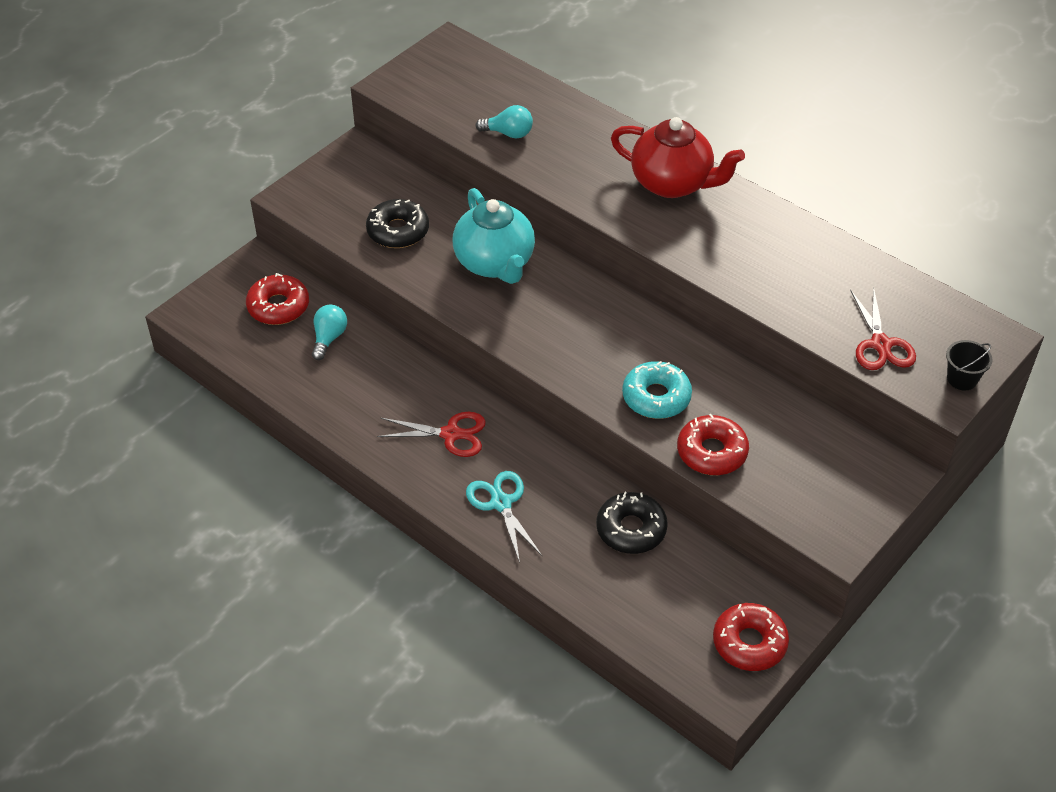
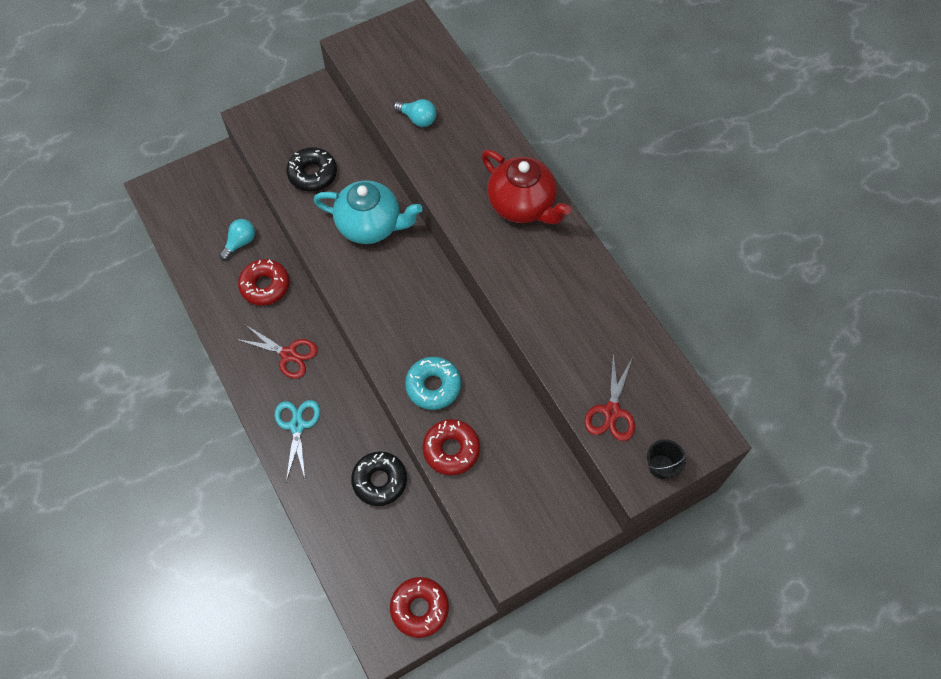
camera: 20 degrees right, 15 degrees up
(278, 306) = (217, 204): red donut -> red donut (265, 286)
(495, 263) = (370, 225): turquoise teapot -> turquoise teapot turned 75 degrees counterclockwise

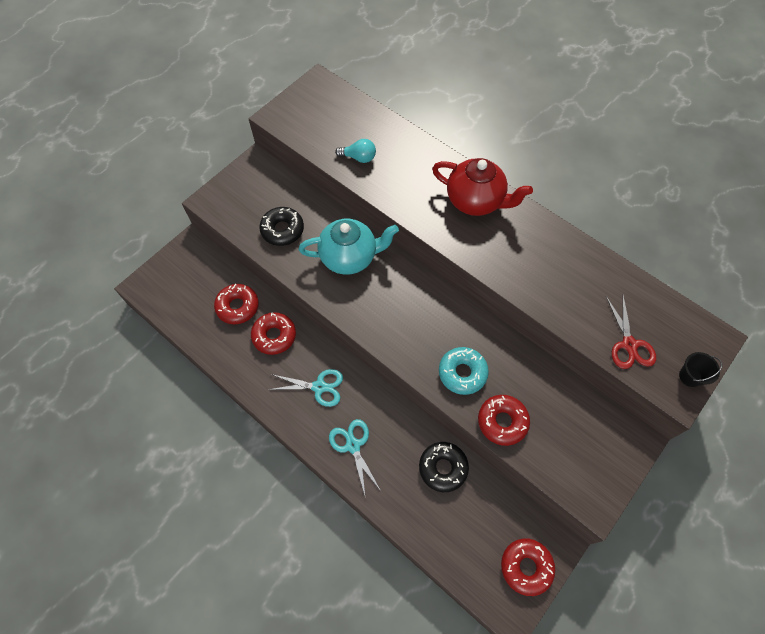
camera: 20 degrees left, 0 degrees up
(240, 243) = (237, 307): turquoise light bulb -> red donut
(288, 354) = (319, 387): red scissors -> turquoise scissors

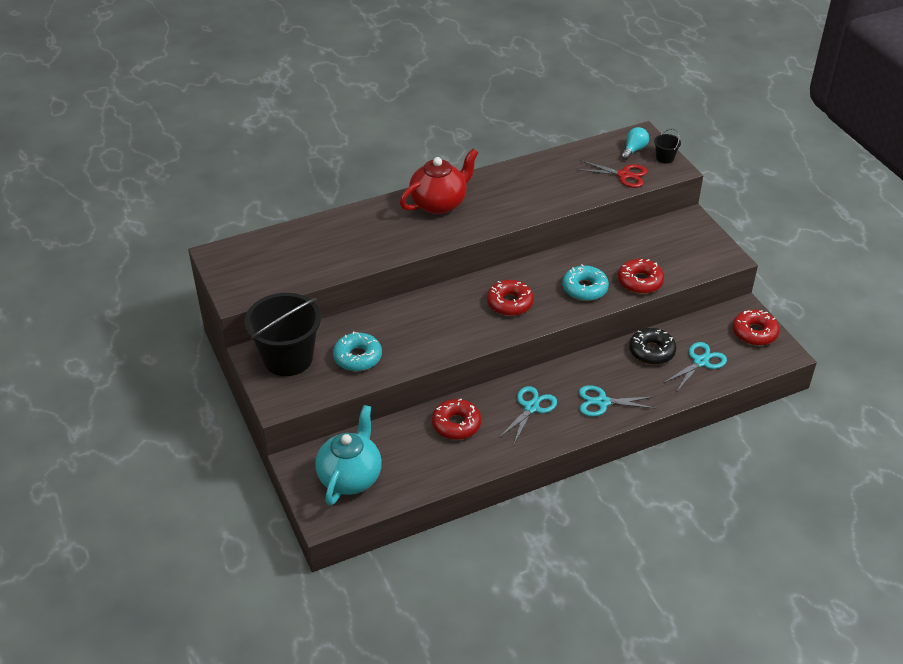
camera: 65 degrees left, 20 degrees down
(237, 307) = (404, 444): red donut -> red donut (510, 303)
(260, 185) = (288, 358): none -> black bucket
(282, 230) = (357, 357): black donut -> turquoise donut
(349, 257) = (423, 320): turquoise teapot -> turquoise teapot (350, 477)
(359, 158) = (336, 257): turquoise light bulb -> turquoise light bulb (634, 150)
(452, 522) = (700, 362): none -> turquoise scissors

